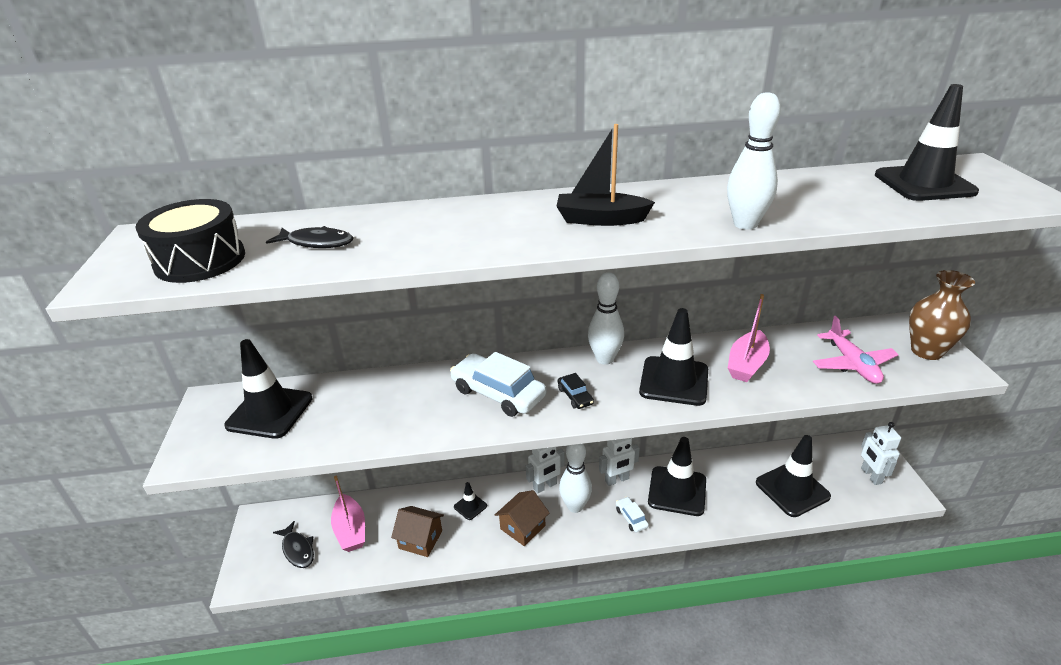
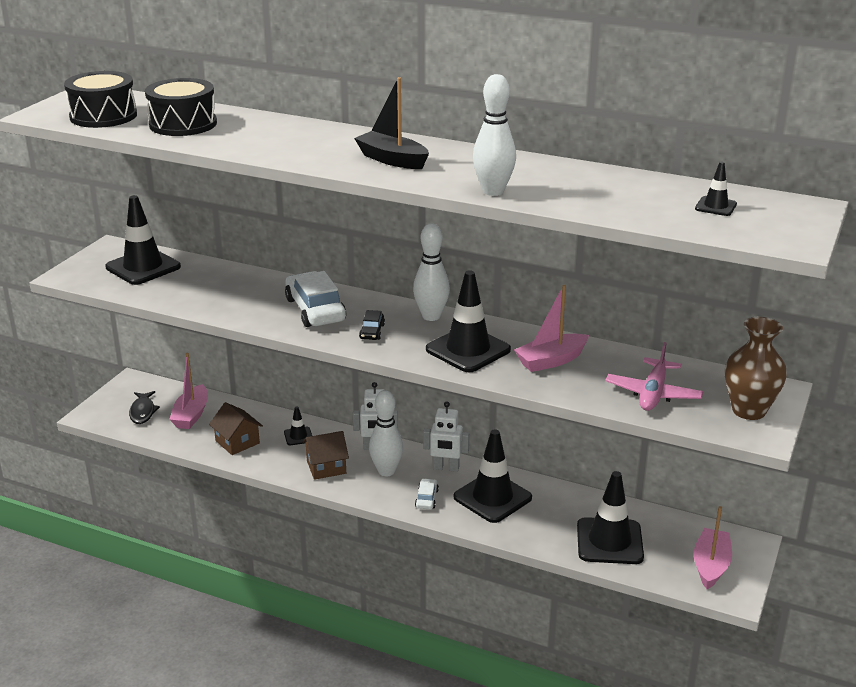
camera: 30 degrees right, 5 degrees down
(317, 243) = (183, 124): black fish -> black drum
(871, 476) = (711, 565): white robot -> pink boat
(924, 184) = (715, 206): black traffic cone -> black traffic cone, size x0.47

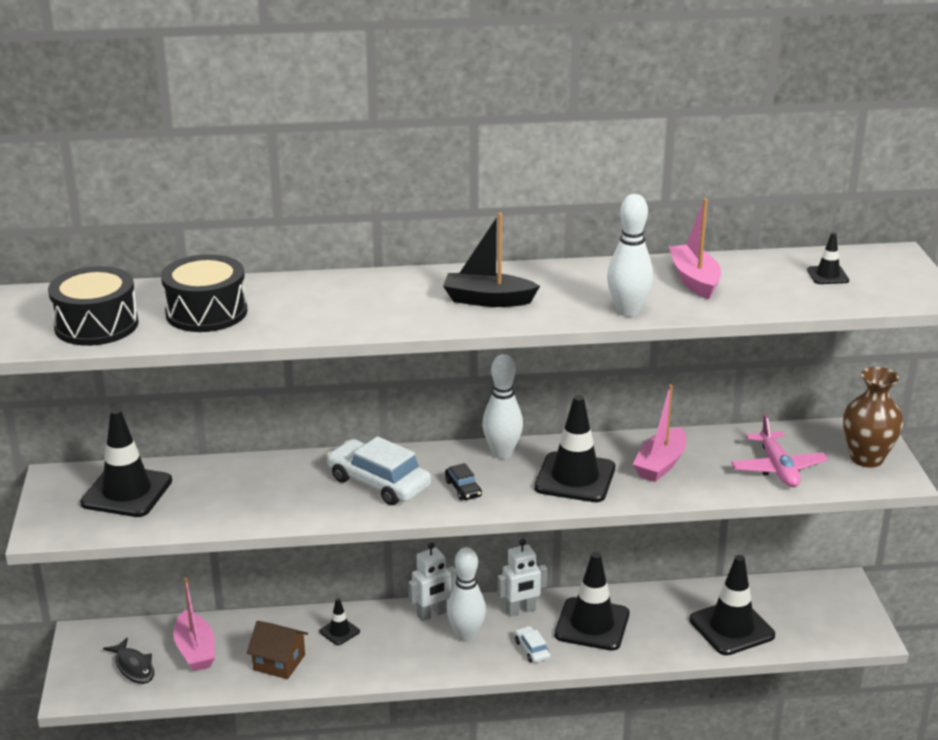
camera: 30 degrees left, 0 degrees up
(326, 467) = (401, 654): brown house -> none
(711, 565) = (831, 617): pink boat -> pink boat (694, 280)

